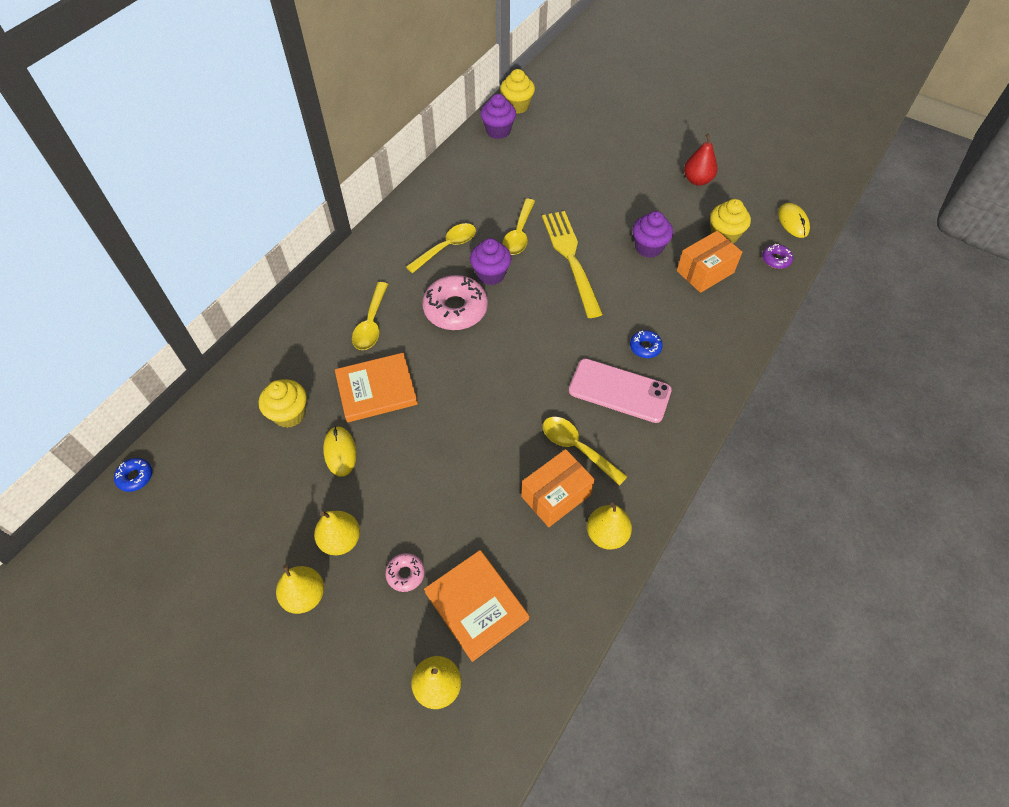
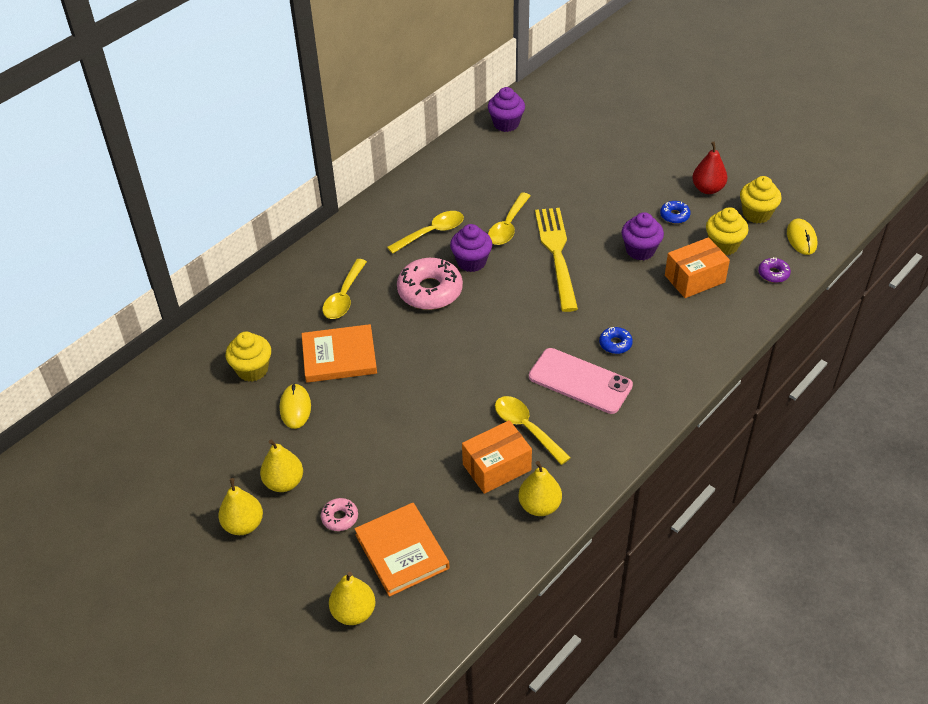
camera: 10 degrees right, 10 degrees down
(135, 477) = (102, 409): blue donut -> blue donut (674, 215)
(517, 106) = (531, 100): yellow cupcake -> yellow cupcake (756, 214)

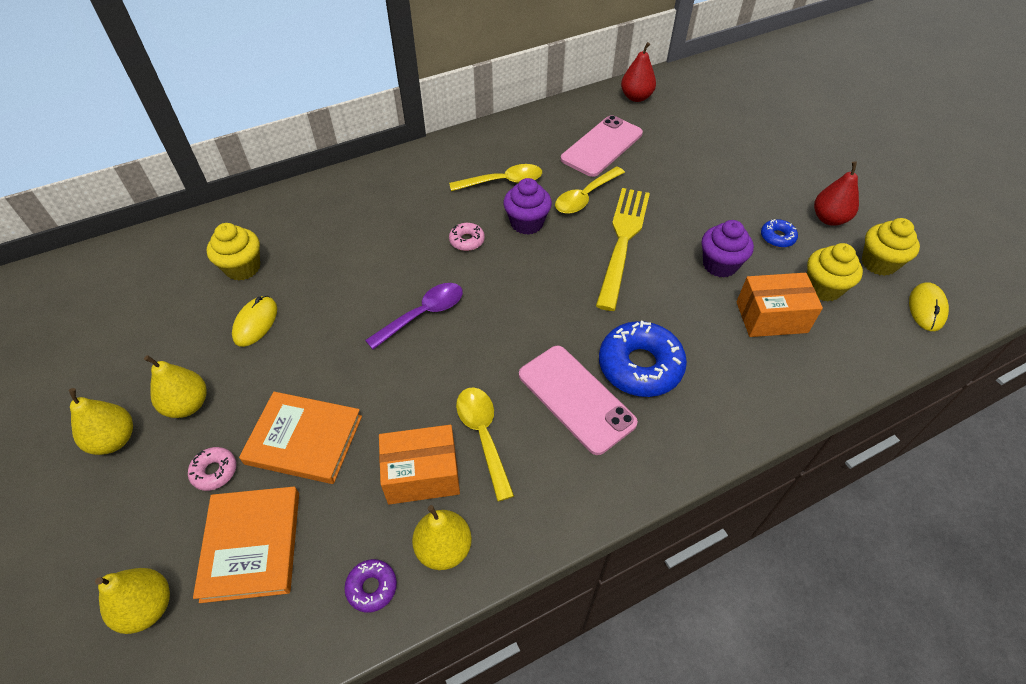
camera: 20 degrees right, 5 degrees up
(339, 356) = (334, 281): orange book -> orange book (304, 439)
(344, 297) = (378, 221): yellow spoon -> none
(429, 359) = (423, 314): none -> purple spoon
(430, 291) = (467, 240): pink donut -> pink donut, size x0.48
(499, 178) = (602, 146): none -> pink phone
(506, 124) = (636, 97): purple cupcake -> red pear
(615, 344) = (640, 366): blue donut -> blue donut, size x2.07
(773, 274) = (874, 341): purple donut -> purple donut (372, 587)

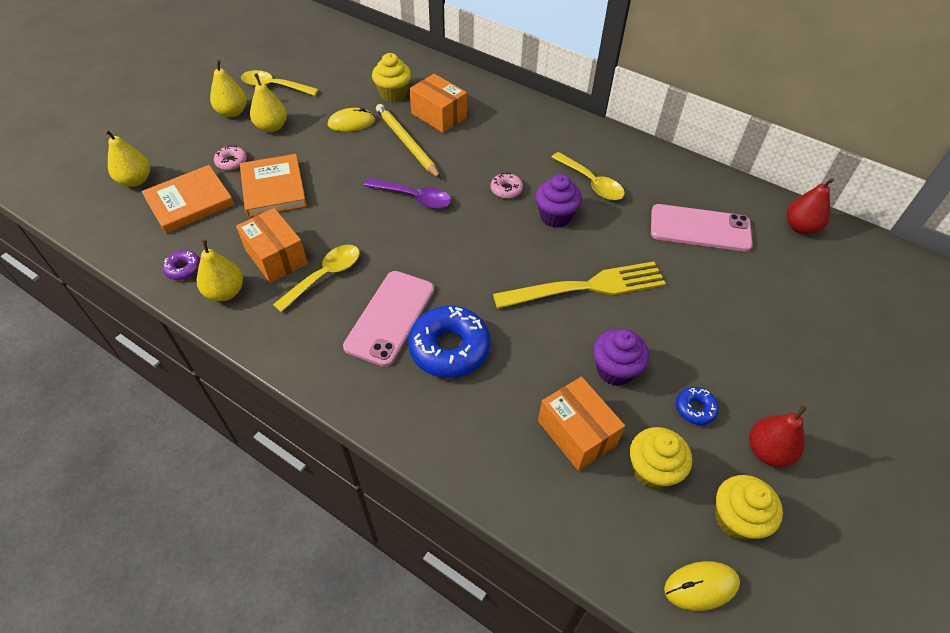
camera: 60 degrees right, 0 degrees up
(314, 245) = (439, 115): none -> orange box
(334, 288) = (406, 143): none -> yellow pencil
(585, 197) = (620, 241): yellow spoon -> yellow spoon (274, 86)

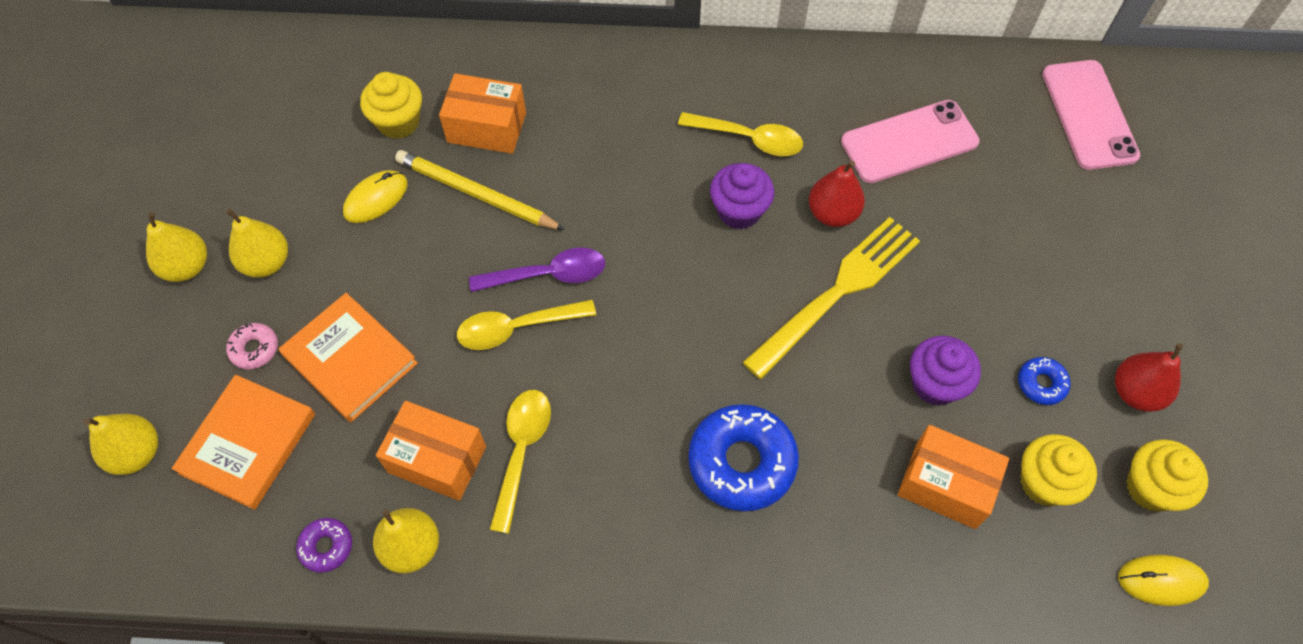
camera: 30 degrees left, 10 degrees up
(274, 86) = (213, 191): yellow spoon -> yellow spoon (516, 328)
(390, 317) = (644, 462): pink phone -> pink phone (1088, 115)
(506, 189) = (654, 202): pink donut -> none
(701, 586) = (1161, 580): yellow mouse -> yellow mouse turned 45 degrees clockwise
(800, 227) = (1012, 84): red pear -> red pear (832, 213)

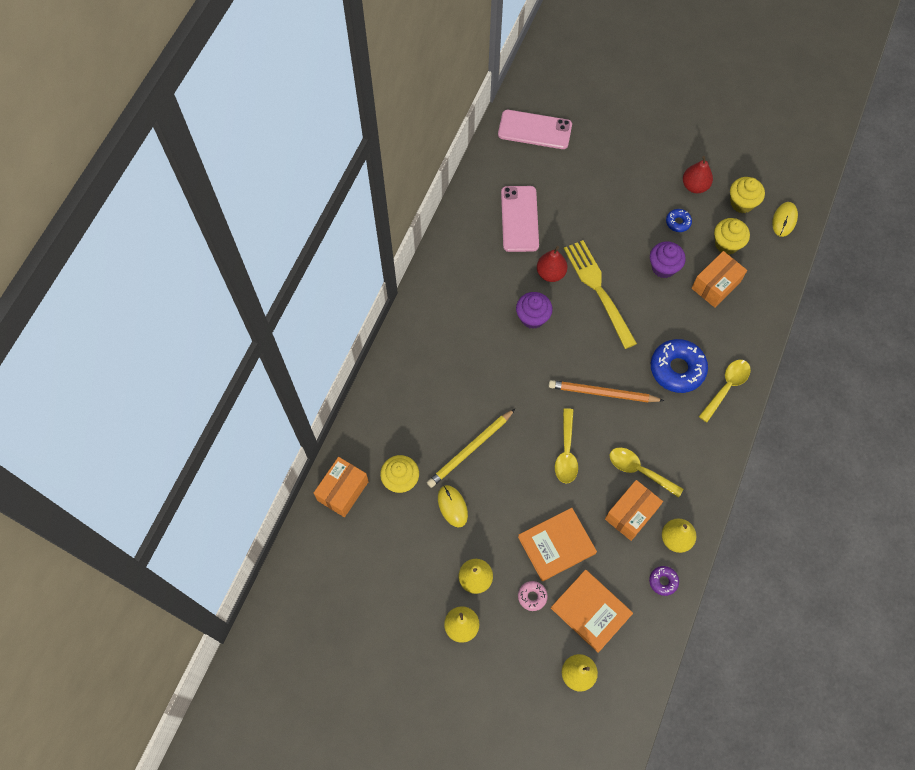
camera: 70 degrees left, 5 degrees up
(487, 127) = (424, 431): orange box -> orange box (343, 491)
(548, 275) = (538, 426): purple spoon -> none
(645, 353) = (603, 393): none -> orange pencil
(749, 139) = (487, 295): yellow spoon -> yellow spoon (726, 387)

